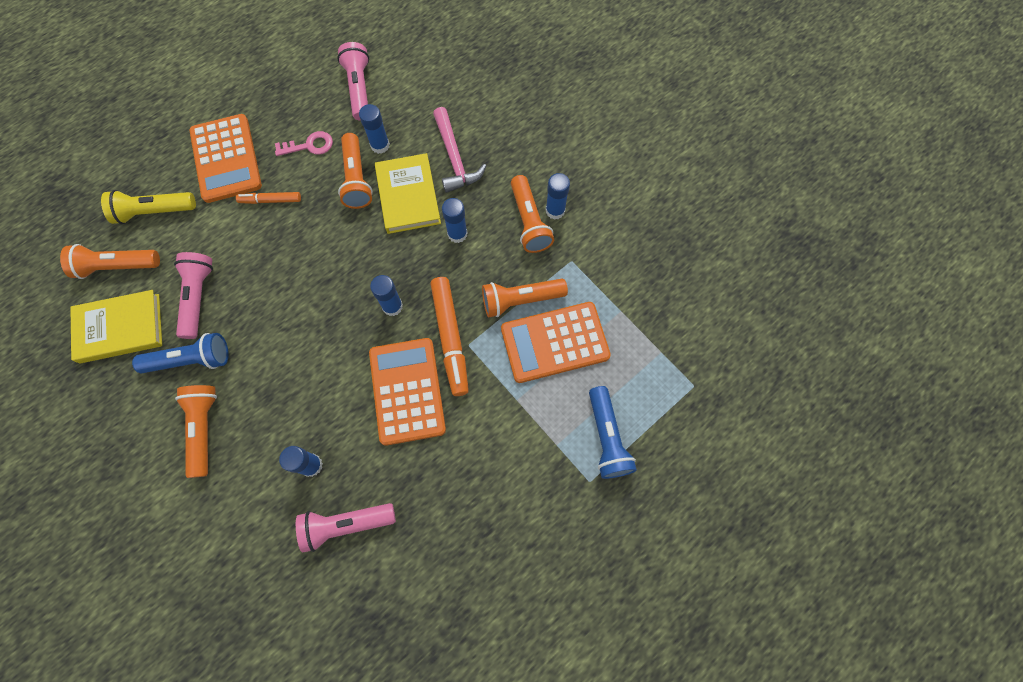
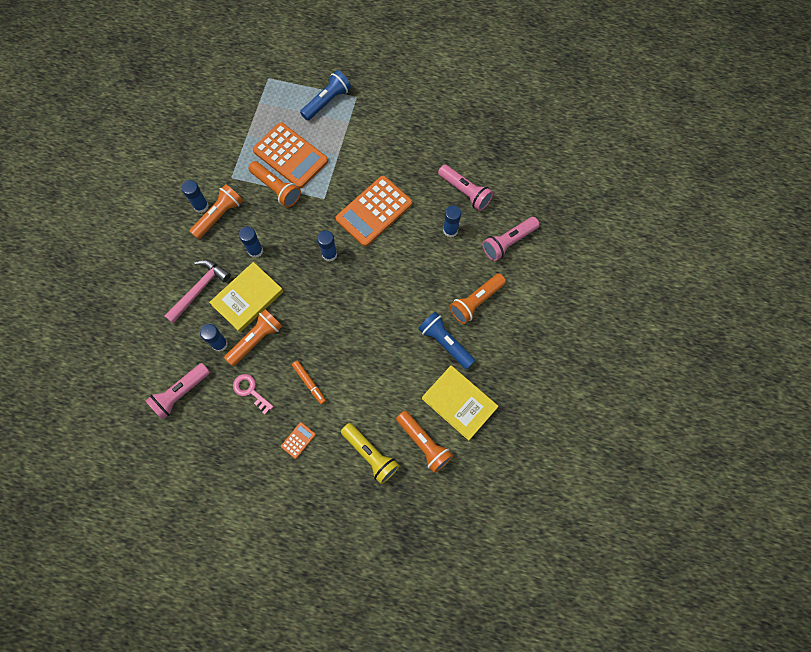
camera: 125 degrees left, 0 degrees up
(198, 297) = (405, 372): pink flashlight -> pink flashlight (508, 242)
(226, 159) = (298, 440): orange calculator -> orange calculator, size x0.41
(450, 338) = (326, 210): orange marker -> none

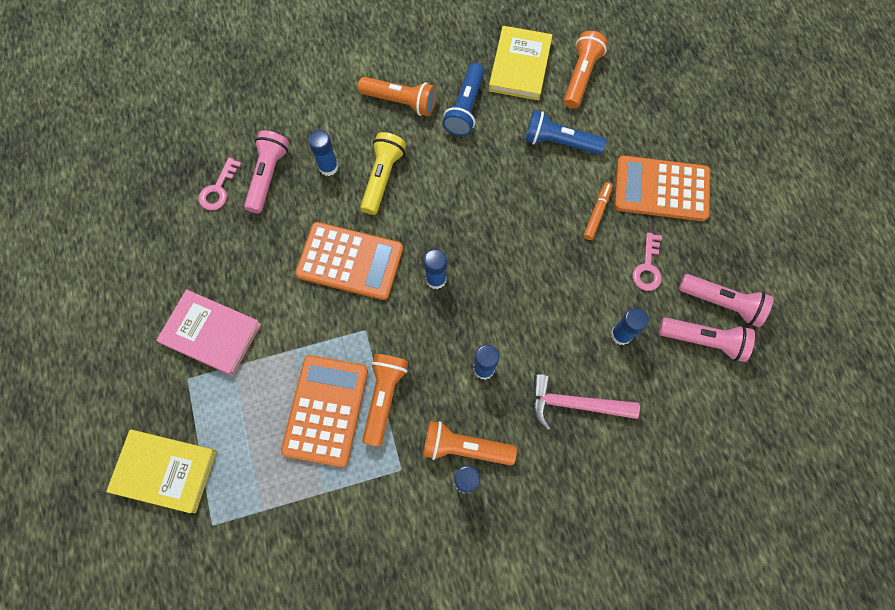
camera: 120 degrees left, 0 degrees up
(247, 298) = (548, 339): yellow book -> yellow book (165, 471)
(256, 340) = (589, 297): orange flashlight -> none
(298, 440) = (661, 189): orange calculator -> orange calculator, size x2.41
(327, 101) = (214, 413): blue flashlight -> blue flashlight (559, 142)
(370, 455) = (625, 116): yellow flashlight -> yellow flashlight (382, 178)
(376, 118) = (211, 333): none -> pink book
(472, 160) = (218, 189): none -> pink key
(508, 242) = (310, 104): pink flashlight -> pink flashlight (722, 303)

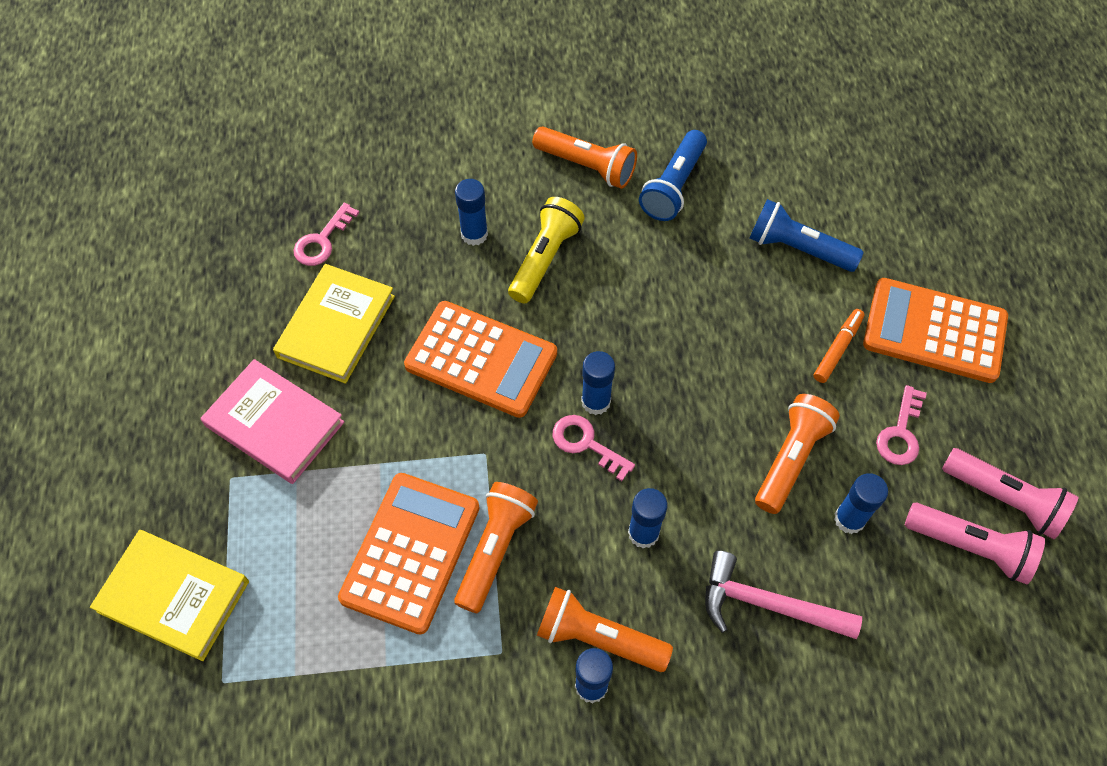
camera: 10 degrees right, 10 degrees down
(268, 176) = (391, 234): pink flashlight -> none
(434, 311) = (586, 444): none -> pink key
(520, 66) = (757, 144): yellow book -> yellow book (336, 326)
(581, 76) = (840, 169): orange flashlight -> orange flashlight (791, 459)

